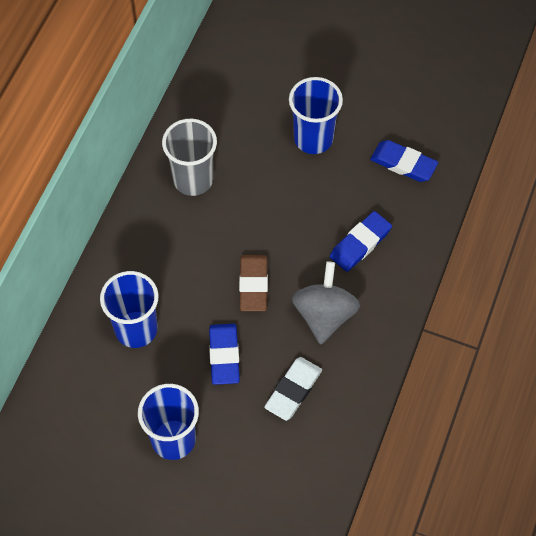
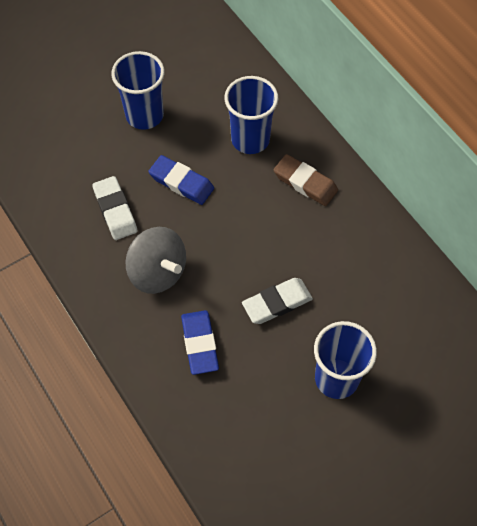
camera: 125 degrees right, 0 degrees up
(193, 179) = (360, 254): grey cup -> none
(253, 285) = (225, 238): brown eraser -> brown eraser (305, 183)
(283, 212) = (277, 303): none -> white eraser
(403, 163) = (253, 440): blue eraser -> none

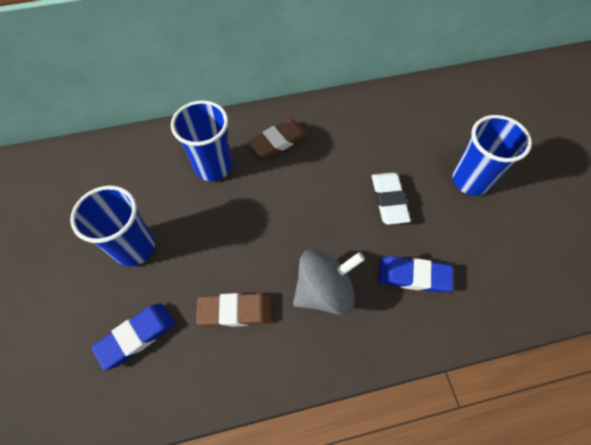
camera: 70 degrees left, 0 degrees up
(115, 210) = (235, 311): white eraser -> brown eraser
(181, 182) = (232, 238): blue eraser -> blue eraser (136, 336)

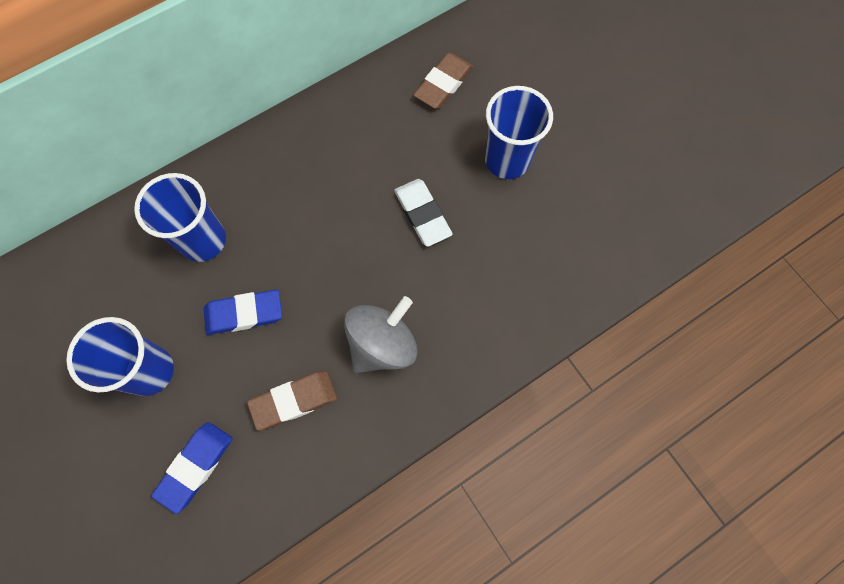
camera: 20 degrees left, 10 degrees up
(278, 141) = (270, 181): brown eraser -> brown eraser (443, 84)
(413, 276) = (472, 294): blue eraser -> blue eraser (244, 314)

